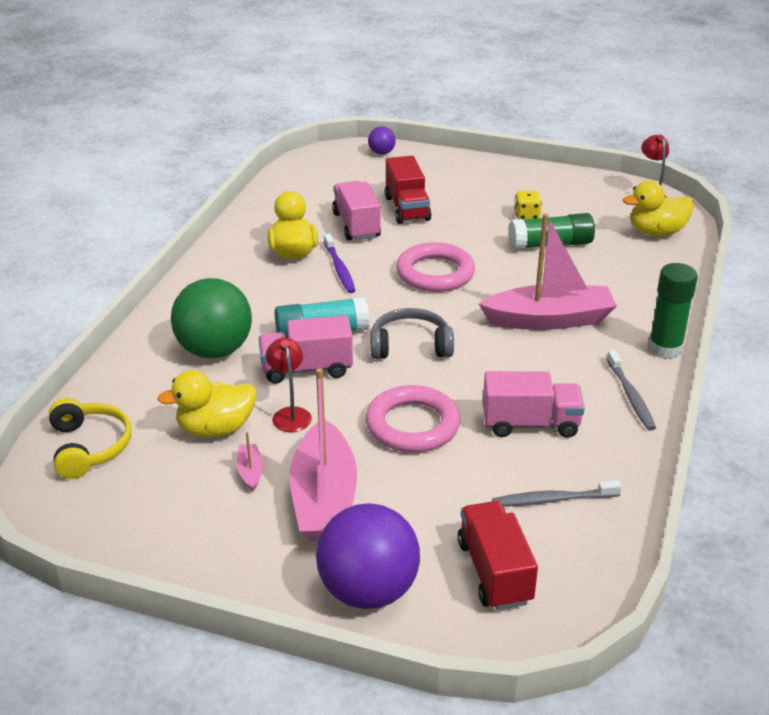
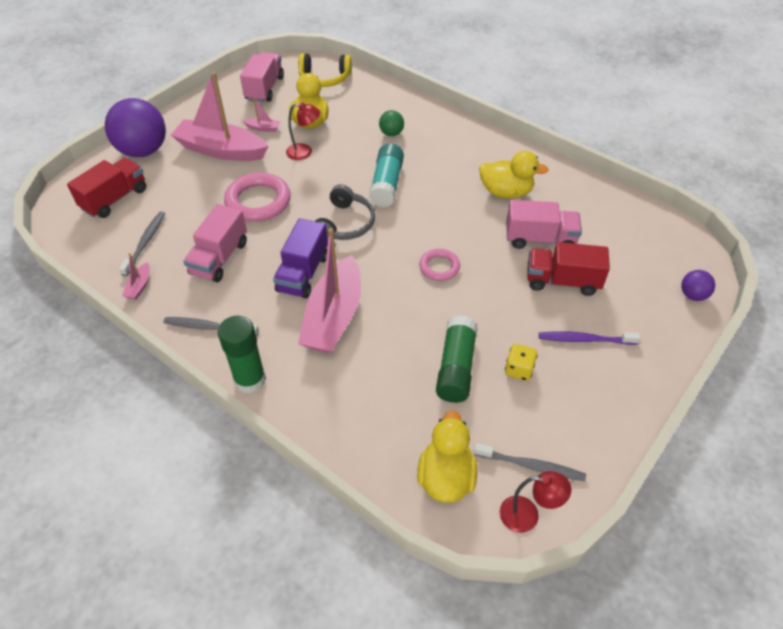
camera: 110 degrees right, 15 degrees up
(214, 350) = (391, 133): green ball -> green ball, size x0.46
(306, 369) = (347, 168): pink truck -> pink truck (264, 88)
(339, 269) = (470, 212): purple toothbrush -> purple toothbrush (585, 339)
(435, 273) = (439, 267): pink ring -> pink ring, size x0.57
(494, 572) = (115, 199): red truck -> red truck turned 60 degrees counterclockwise
(507, 355) = (303, 273): none -> purple truck
(611, 201) = (531, 466): none -> grey toothbrush
(622, 473) = (139, 286): none -> pink boat

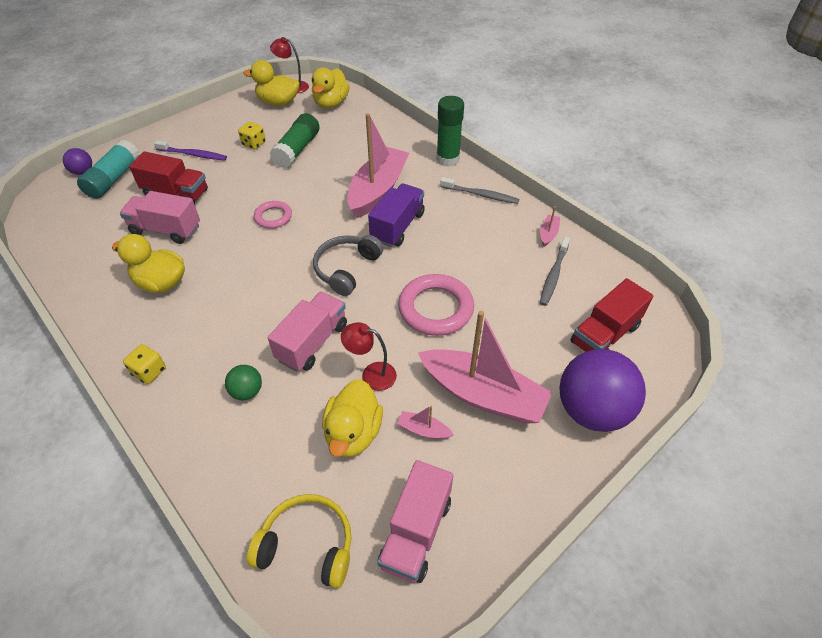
camera: 170 degrees left, 0 degrees up
(219, 258) = (476, 250): pink truck -> pink truck (312, 342)
(387, 184) = (285, 311): turquoise glue stick -> turquoise glue stick (114, 179)
(468, 136) = (149, 371): none -> yellow dice
(531, 466) = (278, 102): grey toothbrush -> yellow duck

